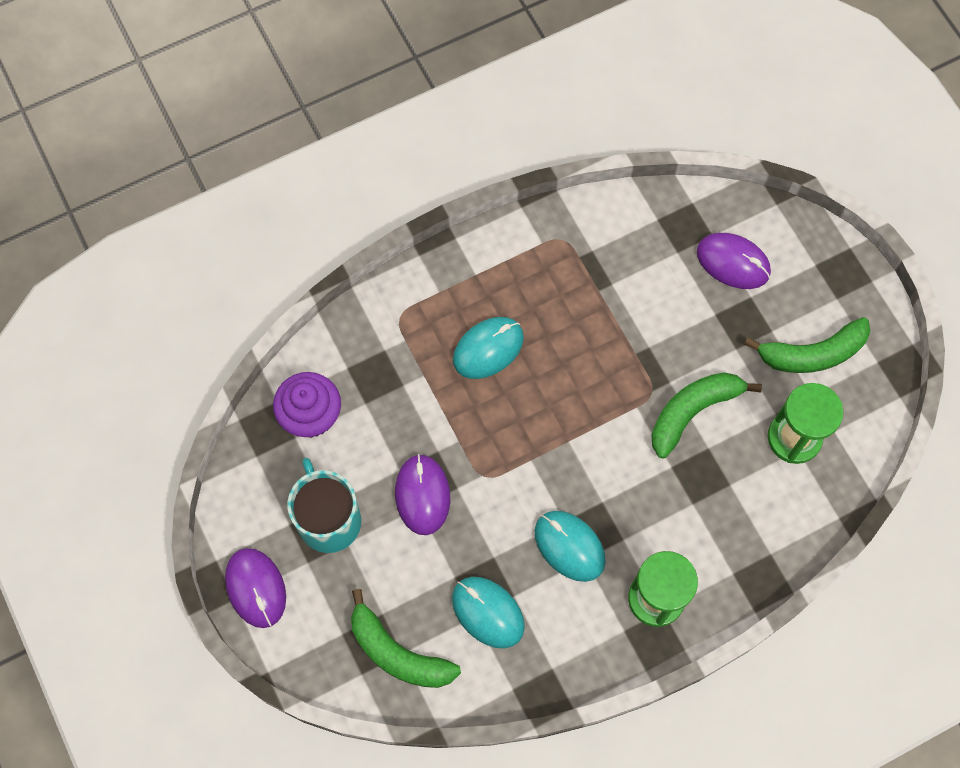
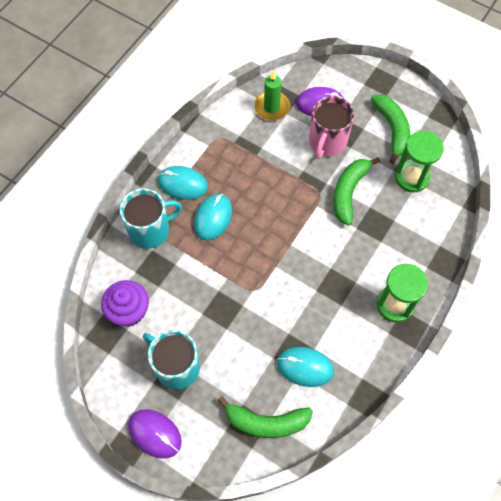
camera: 30 degrees left, 5 degrees down
(398, 322) = (150, 230): none -> turquoise mug
(422, 495) = (225, 320): purple mouse -> none
(569, 546) = (328, 302): turquoise mouse -> turquoise mouse (182, 184)
(661, 232) = (271, 107): none -> green candle
(708, 323) = (327, 142): none -> pink mug
(812, 354) = (392, 129): green banana -> green banana turned 60 degrees counterclockwise

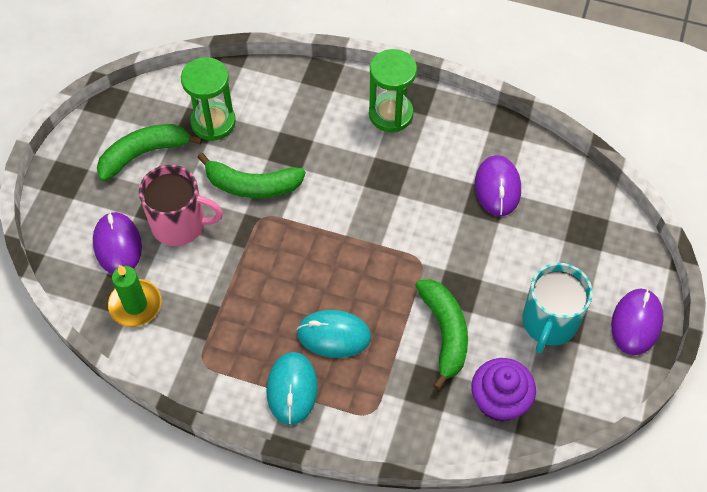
camera: 105 degrees left, 5 degrees down
(150, 230) = (375, 410): turquoise mug -> none
(266, 422) = (575, 212): green banana -> green banana (445, 333)
(305, 367) = (497, 187): turquoise mouse -> purple mouse

